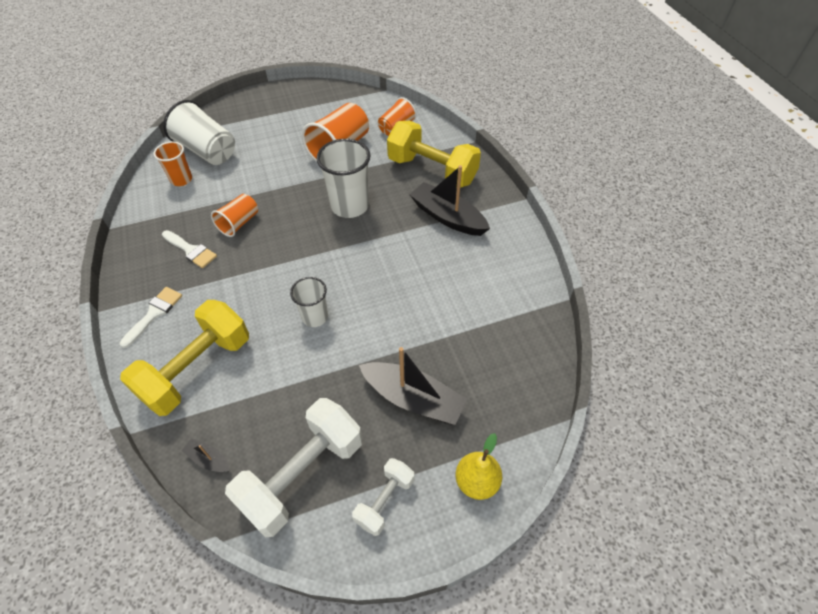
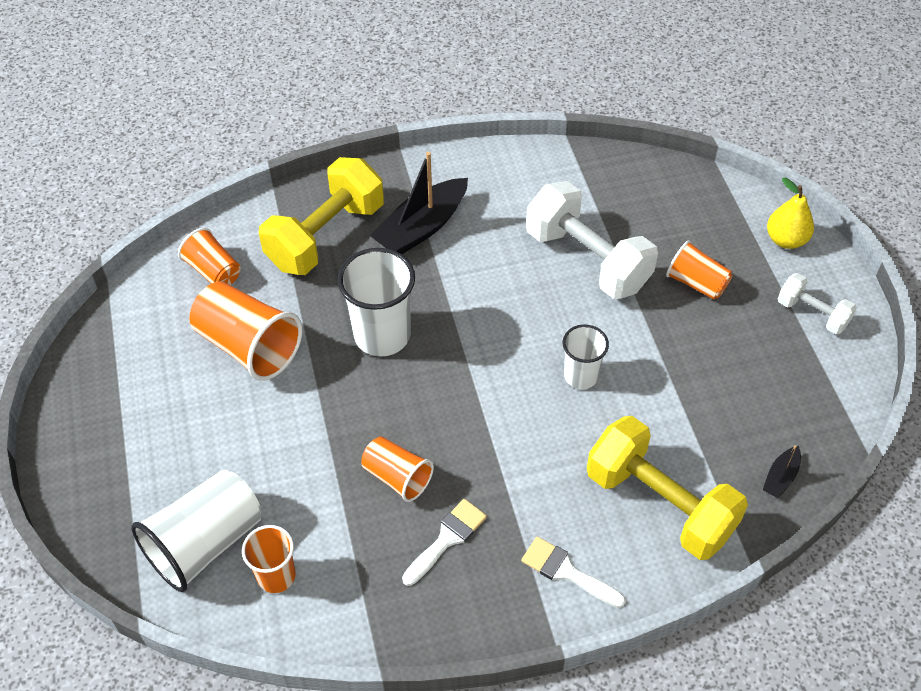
camera: 85 degrees left, 0 degrees up
(302, 475) = (791, 384): white dumbbell -> white dumbbell (587, 260)
(413, 399) = (696, 283): black boat -> orange cup

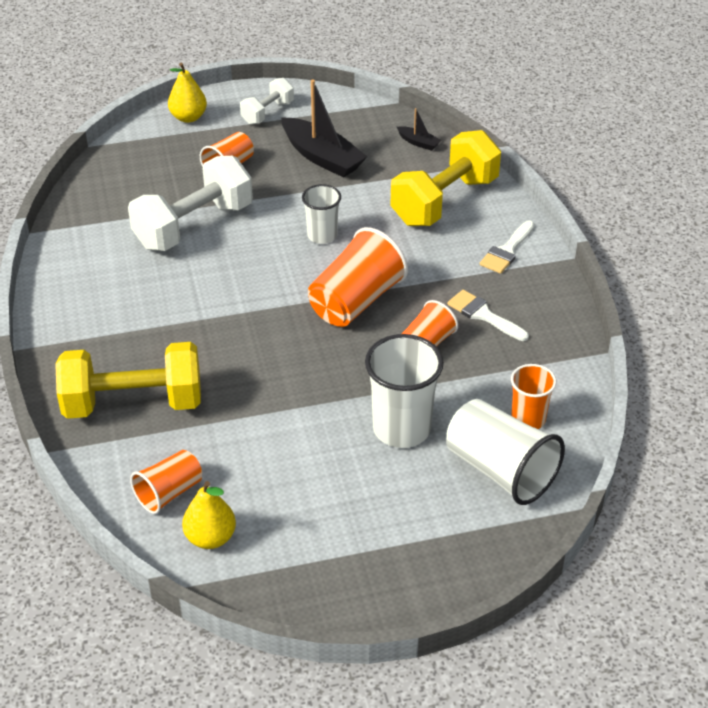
camera: 90 degrees left, 10 degrees down
(158, 304) = (210, 538): none -> yellow pear
(249, 346) = (274, 456): orange cup -> orange cup (355, 301)
(326, 236) = (133, 403): yellow dumbbell -> yellow dumbbell turned 45 degrees counterclockwise
(382, 335) = (268, 358): white cup -> white cup (401, 428)
(422, 227) = (135, 332): black boat -> black boat (322, 157)

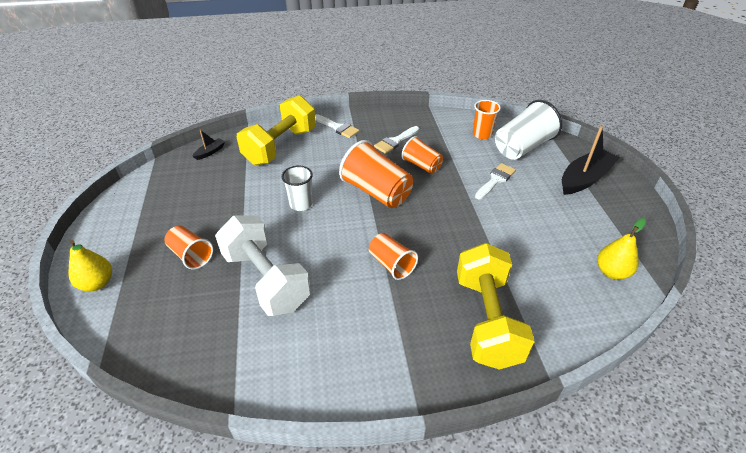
camera: 85 degrees left, 0 degrees up
(169, 493) = (577, 295): orange cup -> orange cup (391, 264)
(267, 112) = (124, 228): white dumbbell -> none
(322, 157) = (204, 199): black boat -> black boat (585, 179)
(401, 428) = (495, 180): white cup -> white brush
(444, 201) = (281, 146): yellow dumbbell -> yellow dumbbell turned 75 degrees clockwise

